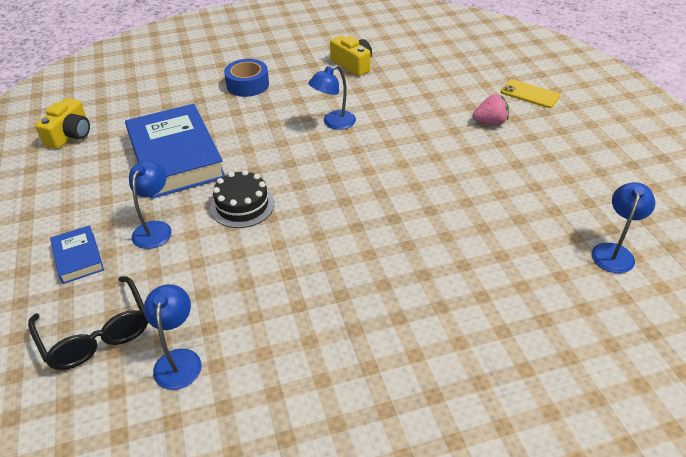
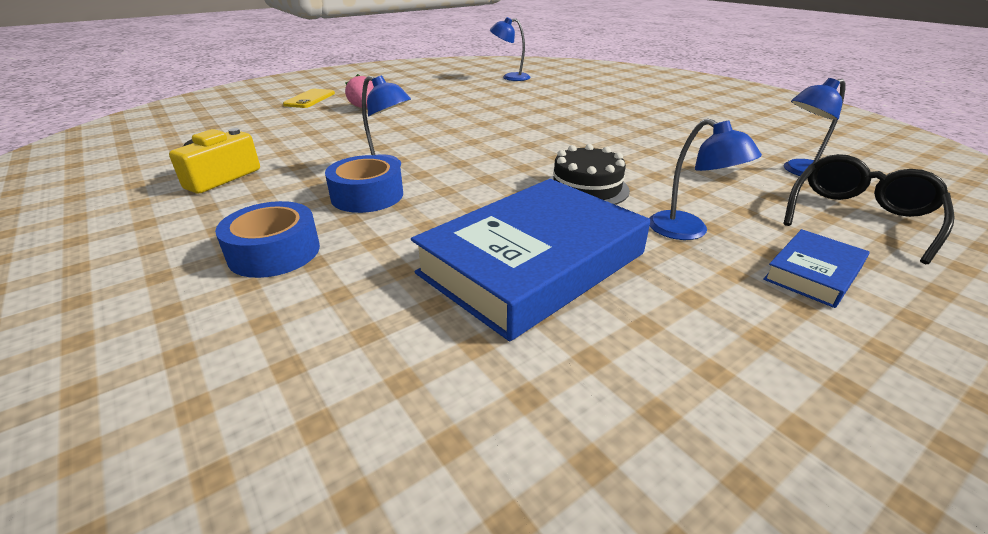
camera: 110 degrees left, 10 degrees down
(70, 135) = (562, 475): yellow camera -> none
(155, 228) = (688, 231): blue lamp -> blue lamp turned 120 degrees counterclockwise
(293, 113) = (367, 195): none -> blue tape

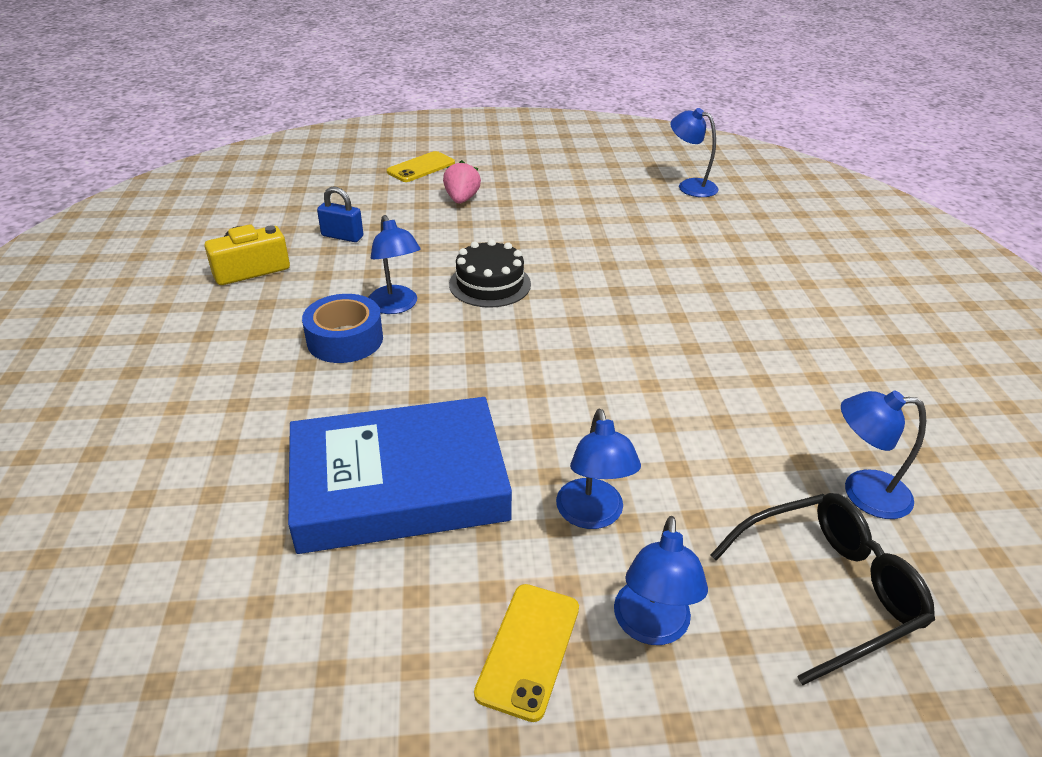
camera: 30 degrees right, 5 degrees up
(274, 252) = (220, 380): blue tape -> none
(287, 143) = (342, 236): none -> blue padlock
(586, 188) = (559, 412): black cake -> black cake (490, 284)
(769, 320) = (528, 649): none -> yellow phone
(813, 273) = (651, 627): blue book -> blue lamp

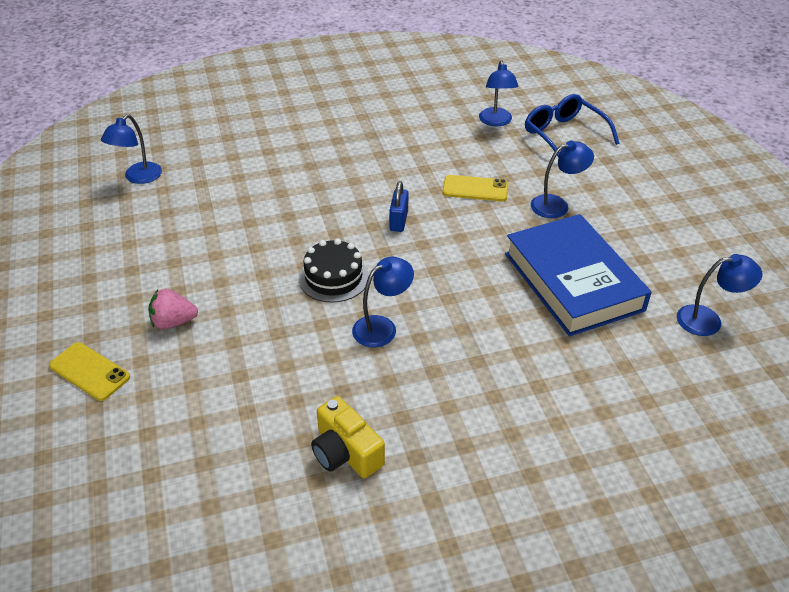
camera: 100 degrees left, 5 degrees up
(342, 236) = (266, 397): blue padlock -> blue padlock (398, 221)
(345, 339) = (438, 346): blue tape -> none
(528, 649) = (648, 218): yellow phone -> yellow phone (475, 189)
(651, 627) = (614, 183): blue lamp -> blue lamp (708, 320)
(828, 589) = (564, 135): black glasses -> blue glasses

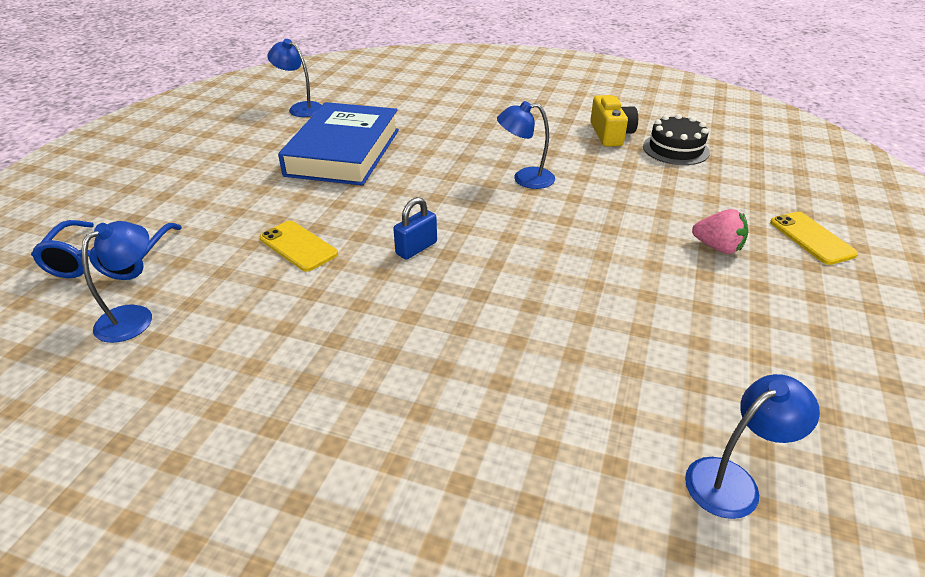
camera: 145 degrees left, 5 degrees down
(333, 277) = (533, 225): black cake -> black cake (675, 149)
(557, 205) = (255, 201): blue lamp -> none

